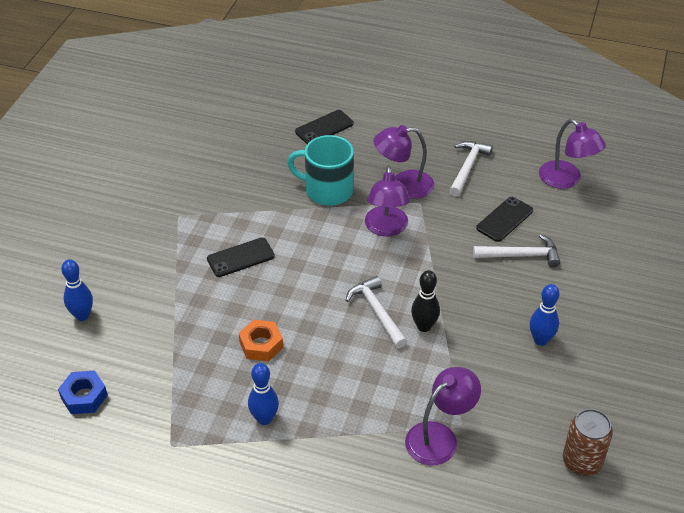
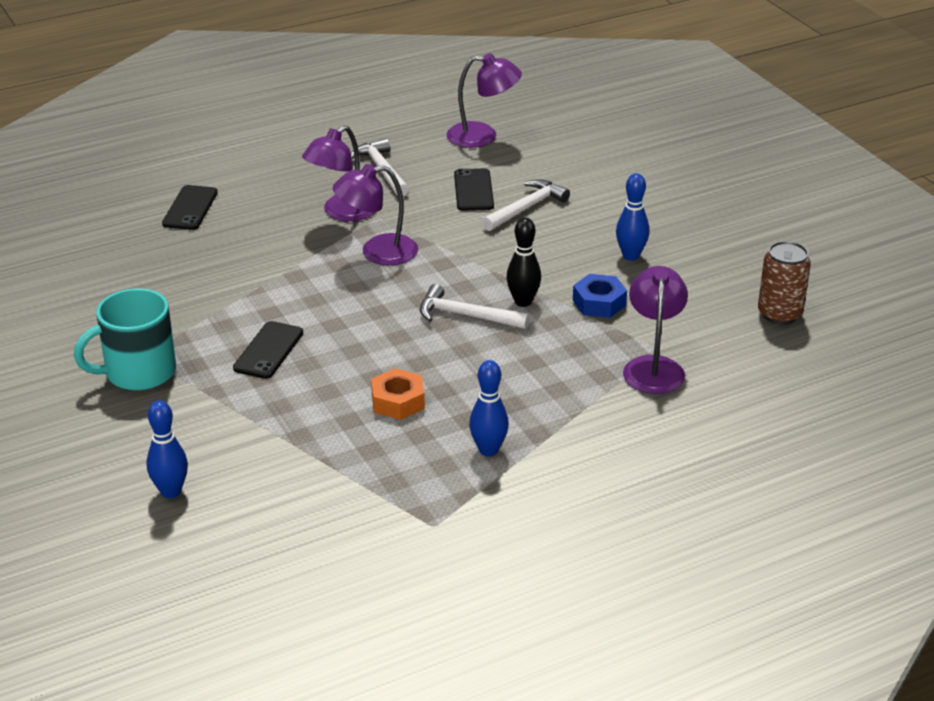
camera: 45 degrees left, 10 degrees down
(84, 396) = (283, 549): blue nut -> blue nut (599, 303)
(327, 190) = (273, 254): turquoise mug -> turquoise mug (138, 372)
(386, 228) = (377, 252): purple lamp -> purple lamp turned 120 degrees clockwise

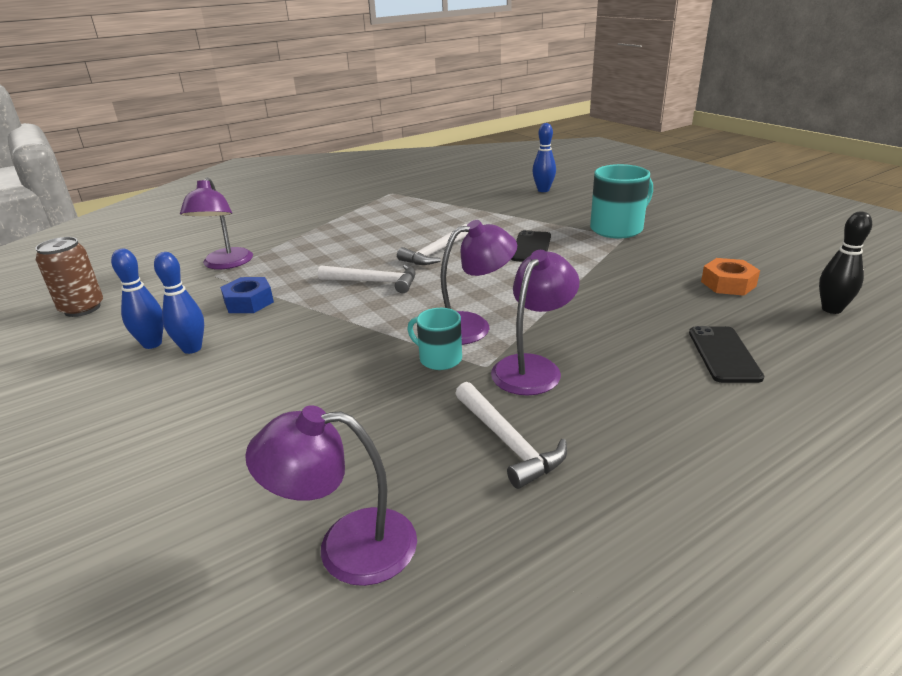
camera: 175 degrees right, 5 degrees down
(398, 401) = (422, 231): orange nut -> orange nut (728, 284)
(414, 226) = (439, 358): none -> turquoise mug
(473, 190) = (366, 418): black phone -> none
(488, 450) = (359, 218): blue bowling pin -> blue bowling pin (152, 344)
(523, 302) = (321, 296): black bowling pin -> black bowling pin (831, 309)
(527, 208) = (296, 397): white hammer -> white hammer (436, 252)

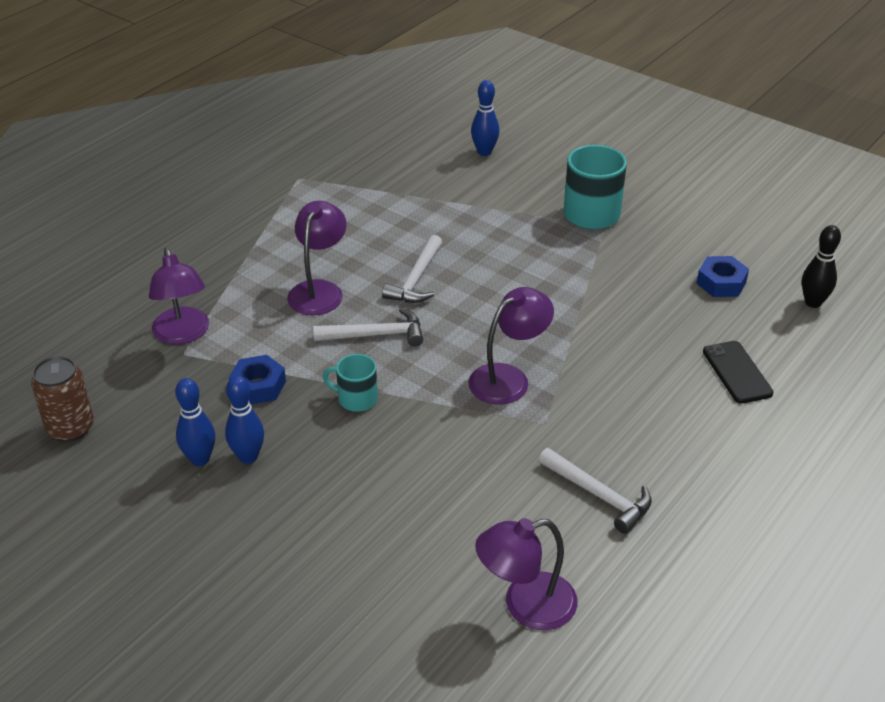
camera: 20 degrees left, 10 degrees up
(439, 358) = (499, 423): turquoise mug -> turquoise mug (356, 399)
(531, 247) = (515, 256): black phone -> none
(533, 367) = (586, 417): purple lamp -> purple lamp (319, 290)
(728, 284) = (721, 283): orange nut -> blue nut

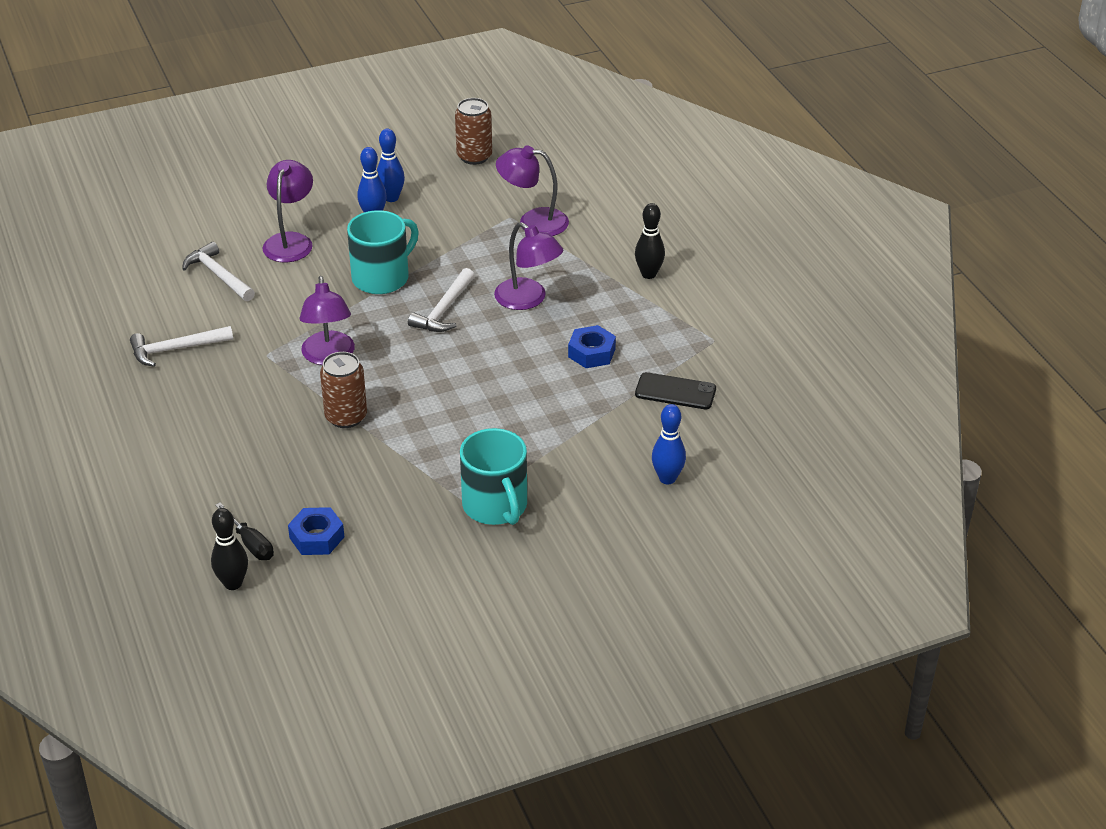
camera: 120 degrees right, 0 degrees up
(227, 237) = (649, 274): none -> black bowling pin
(258, 386) = (440, 239): blue nut -> blue nut (591, 353)
(356, 399) = (382, 277): turquoise mug -> turquoise mug, size x1.74
(416, 279) = (495, 355): white hammer -> white hammer (219, 275)
(526, 605) = (133, 282): purple lamp -> purple lamp (291, 241)
(576, 329) = (346, 417): none -> brown can
(737, 372) = (207, 482): black phone -> black phone (675, 391)
(767, 313) = (250, 543): none -> black screwdriver

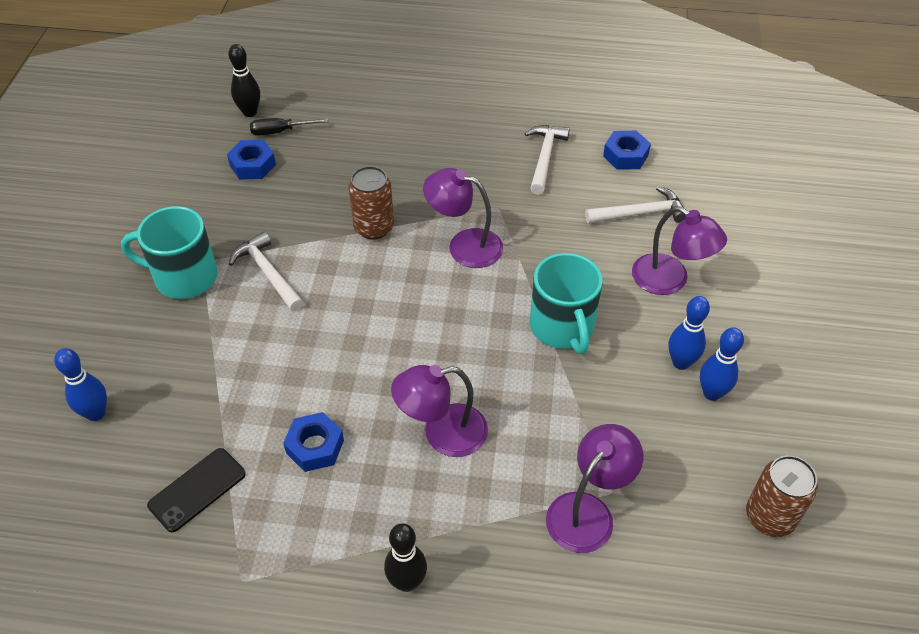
camera: 120 degrees right, 10 degrees up
(142, 304) = (625, 155): none -> blue nut
(444, 310) = (475, 354): white hammer -> white hammer (268, 273)

